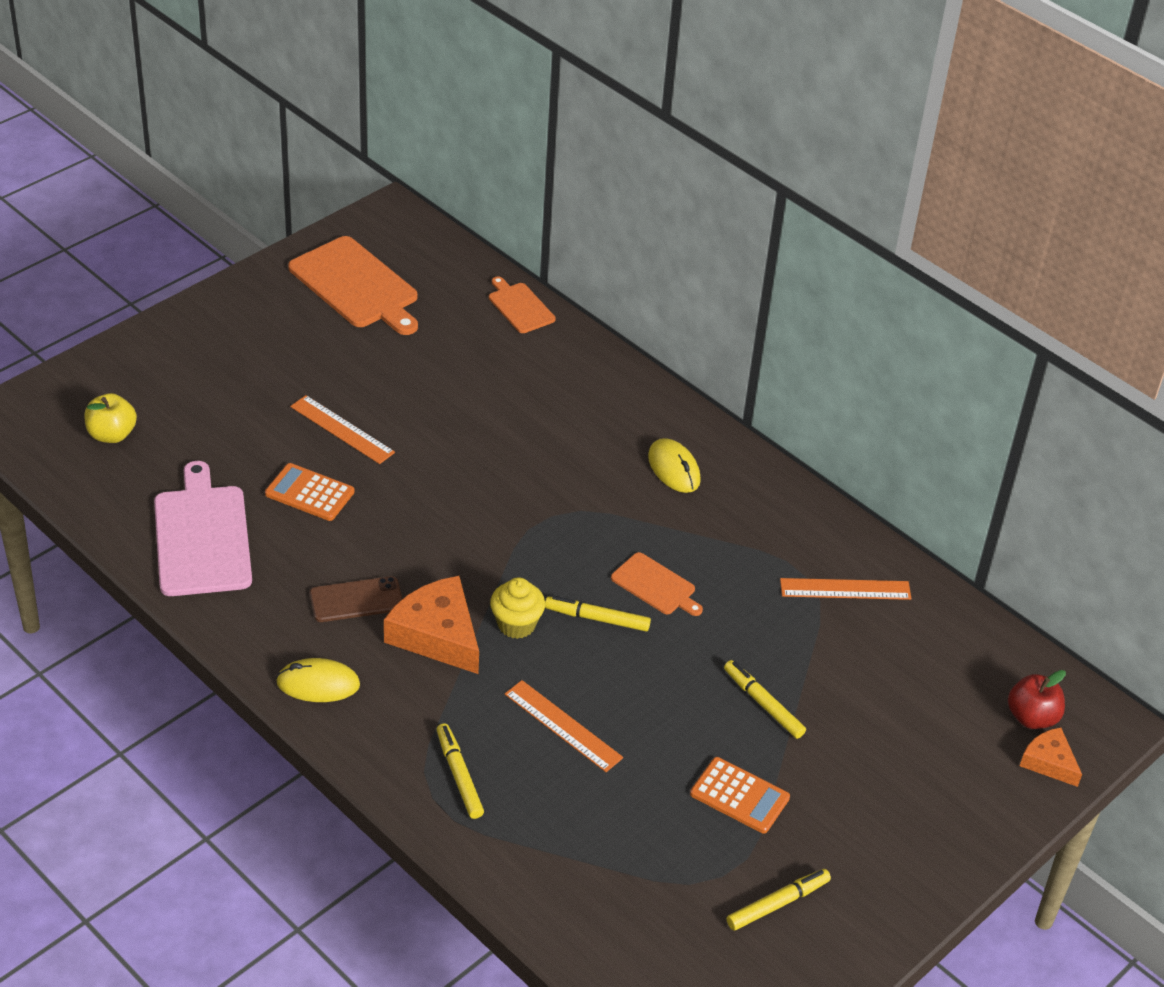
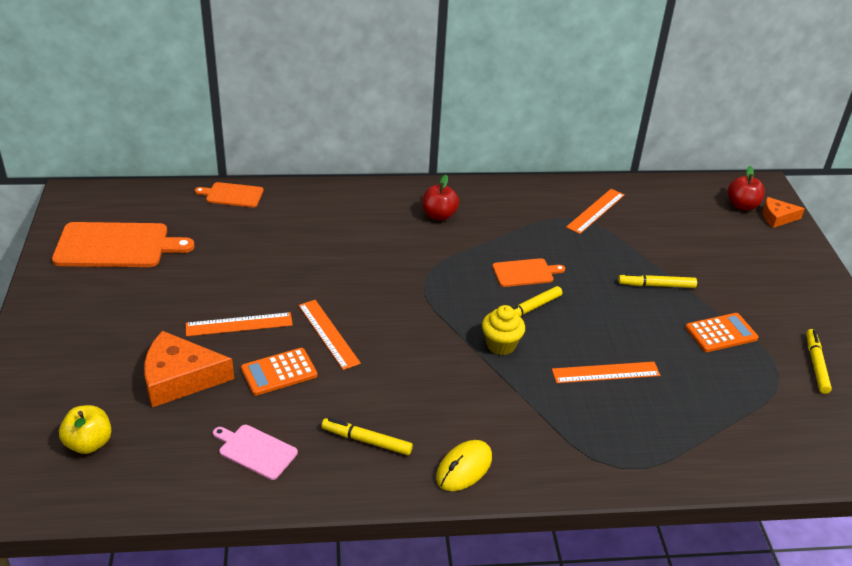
camera: 50 degrees left, 5 degrees down
(202, 536) = (255, 451): pink cutting board -> pink cutting board, size x0.54
(356, 600) = (404, 405): brown phone -> none
(395, 494) = (328, 334): none -> orange ruler
(437, 635) = (475, 384): orange cheese -> orange cheese (180, 378)
(459, 775) = (609, 443): yellow marker -> yellow marker (366, 441)
(674, 469) = (439, 215): yellow mouse -> red apple

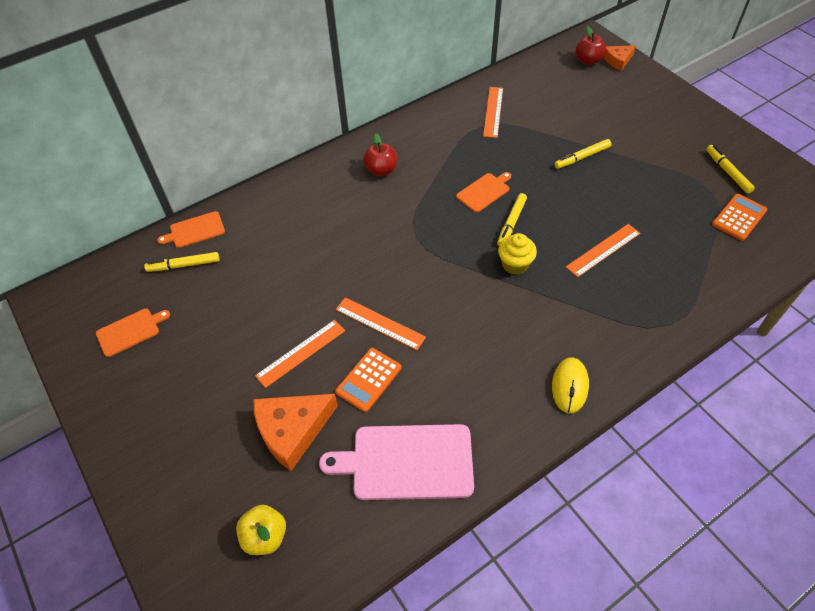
camera: 25 degrees left, 15 degrees up
(116, 246) = (130, 331): orange cutting board -> orange cutting board, size x0.54
(255, 451) = (407, 462): pink cutting board -> pink cutting board, size x1.85
(366, 441) = (483, 403): yellow marker -> yellow marker (184, 265)
(721, 333) = (652, 177): orange calculator -> orange calculator (739, 217)

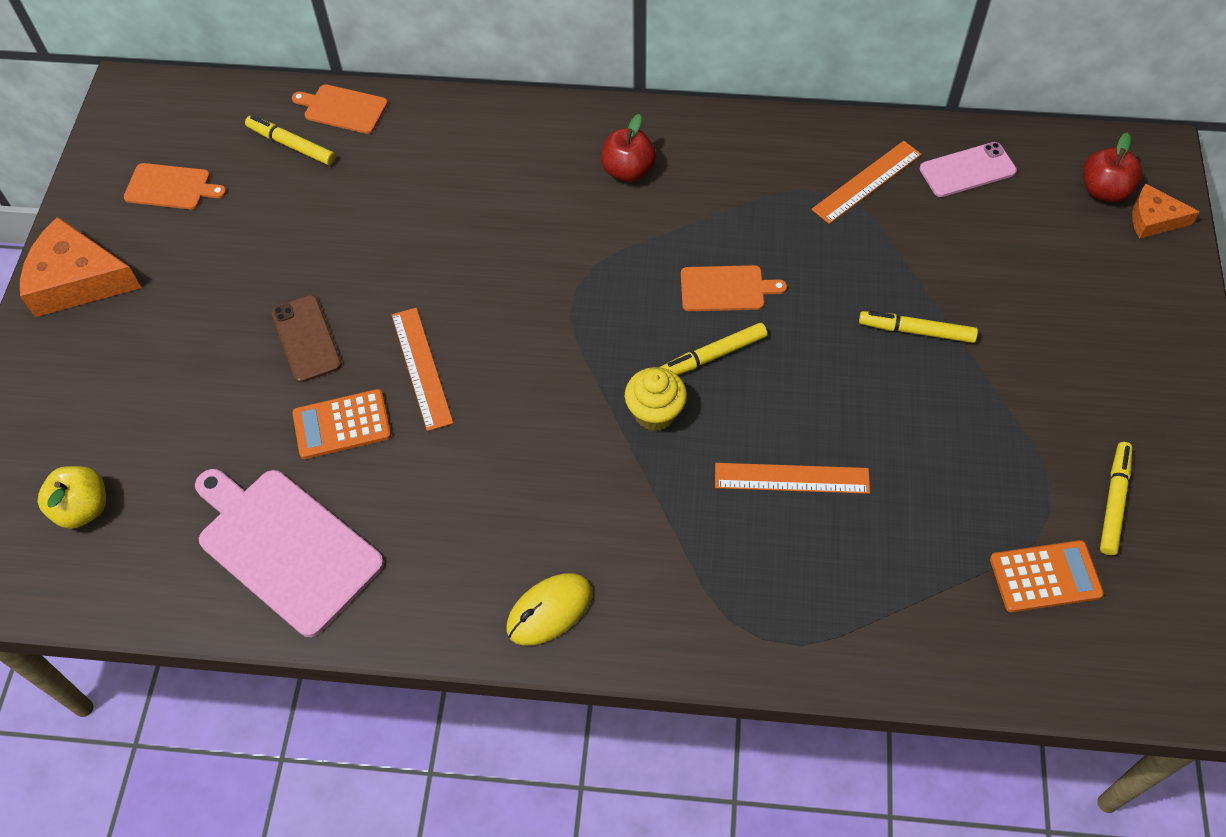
camera: 40 degrees right, 5 degrees up
(292, 430) = (213, 420): orange cheese -> orange cheese (78, 280)
(301, 353) = (306, 339): orange ruler -> brown phone
(528, 83) = (967, 170): none -> pink phone

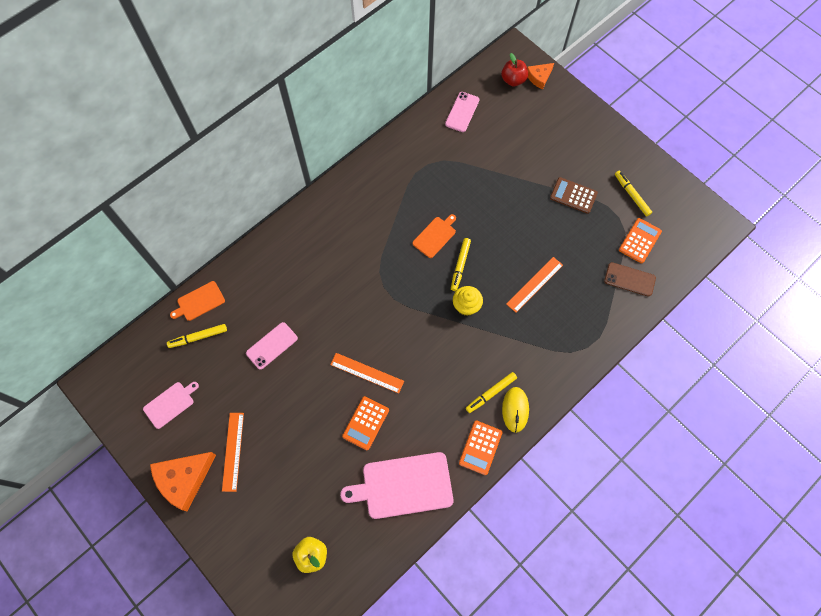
camera: 50 degrees left, 10 degrees up
(171, 187) = (170, 404): orange cutting board -> pink cutting board
(306, 339) = (310, 406): brown phone -> brown phone (629, 279)
(355, 229) = (272, 346): none -> pink phone
(440, 608) = (480, 447): none -> orange calculator
(628, 171) = (346, 222): red apple -> none
(867, 182) = (434, 148): orange ruler -> orange ruler (233, 451)
(916, 331) = (513, 191): yellow marker -> yellow marker (491, 393)
(1008, 417) = (573, 195): none -> brown calculator

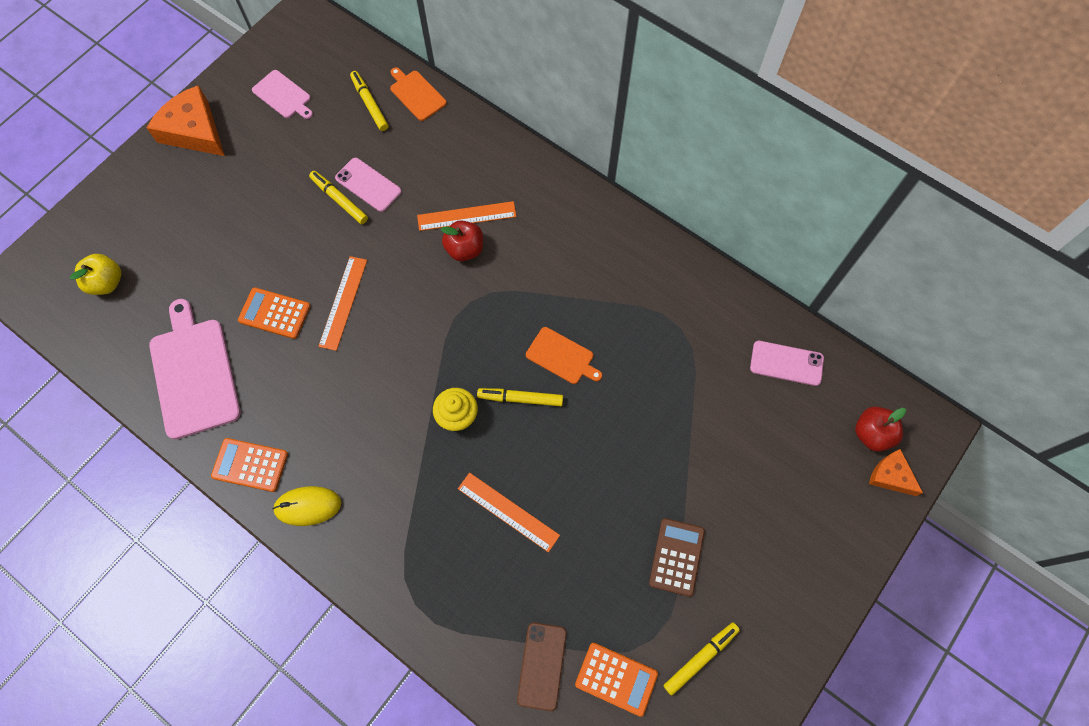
camera: 80 degrees right, 0 degrees up
(233, 451) = (229, 172): orange ruler -> orange ruler (466, 216)
(342, 285) = (465, 249): none -> red apple
(491, 393) = (329, 469): yellow marker -> yellow marker (339, 200)

